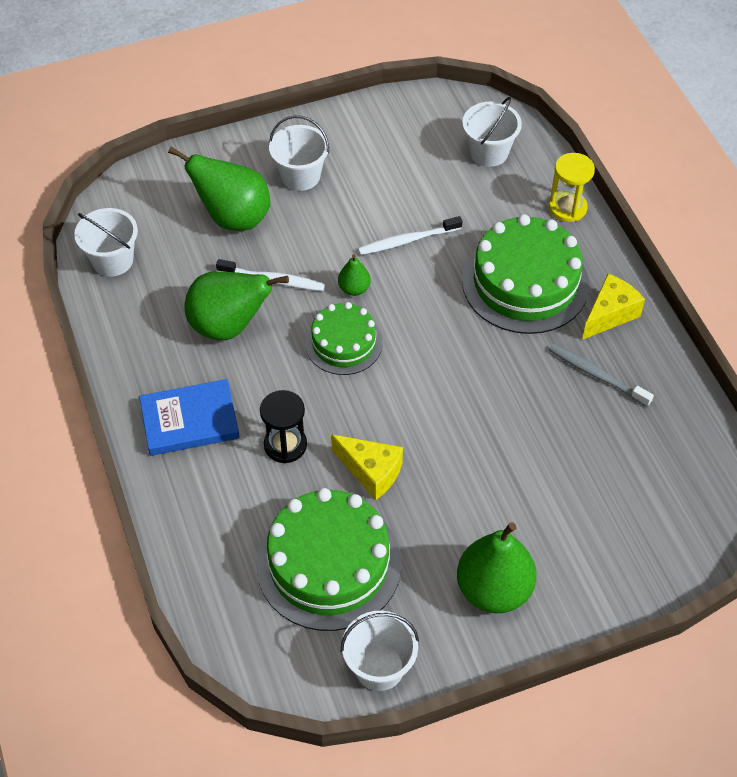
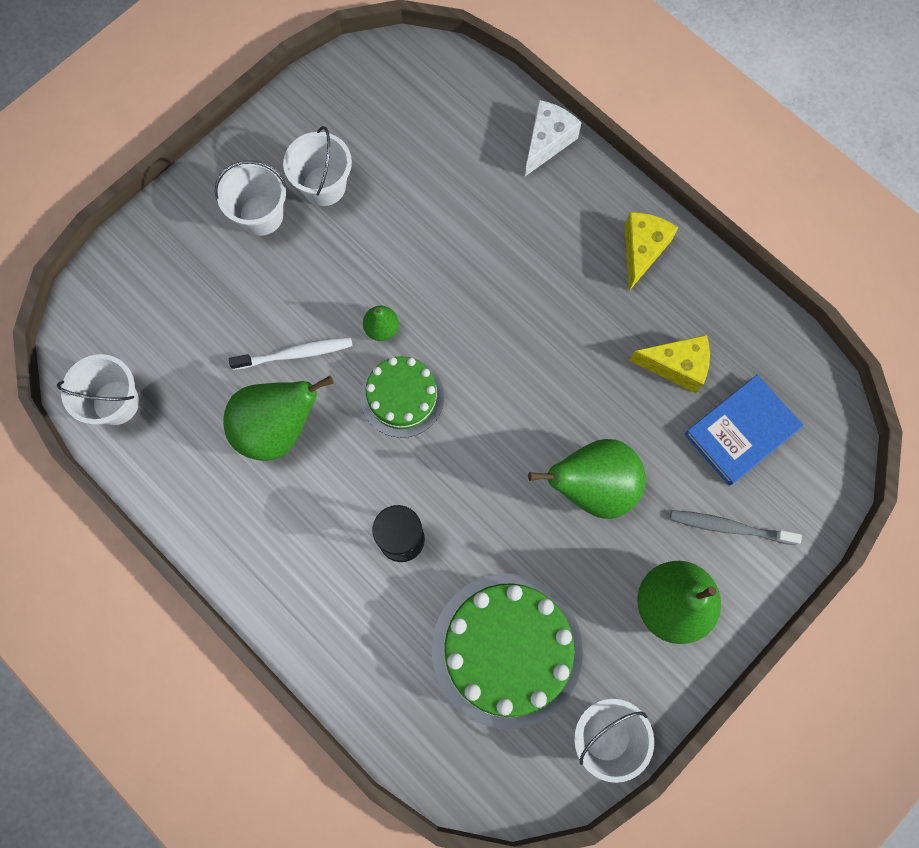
camera: 25 degrees left, 20 degrees up
(190, 421) = (293, 555): blue book -> blue book (741, 431)
(233, 217) = (216, 296): green pear -> green pear (592, 486)
(371, 471) = (498, 530): yellow cheese -> yellow cheese (676, 366)
(408, 240) = (408, 248): white toothbrush -> none
(489, 152) = (439, 106): white bucket -> white bucket (324, 186)
(525, 282) = (546, 248): green cake -> none
(567, 208) = (547, 142): yellow hourglass -> white cheese
(597, 375) = (660, 325): grey toothbrush -> grey toothbrush (730, 527)

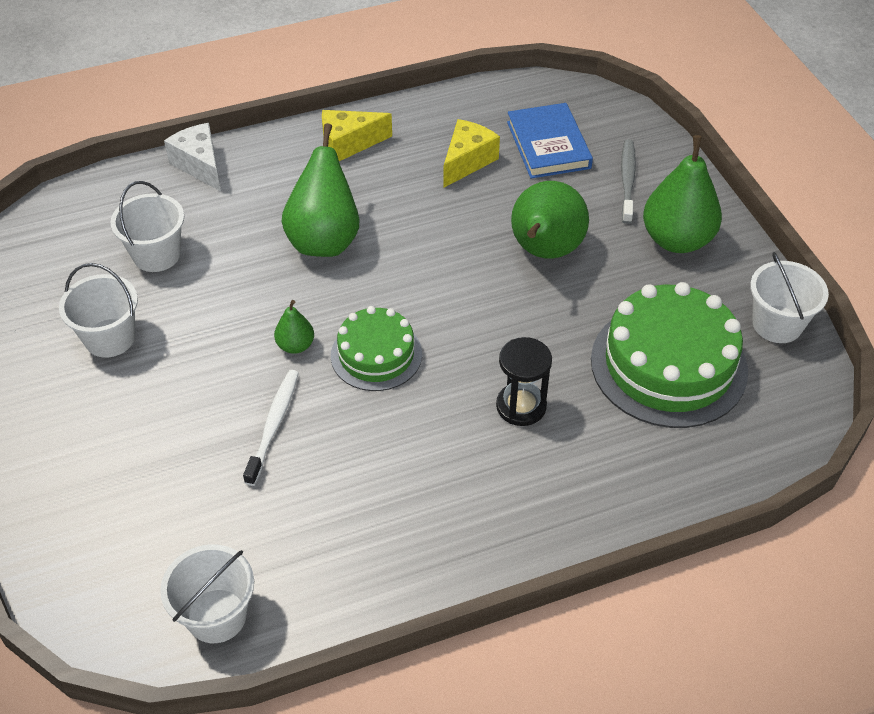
camera: 65 degrees left, 25 degrees down
(261, 215) = (99, 401): white bucket -> white bucket (156, 255)
(277, 428) = (344, 469): green pear -> green pear (324, 240)
(642, 250) = (348, 144): yellow cheese -> yellow cheese turned 60 degrees counterclockwise
(730, 527) = (627, 181): grey toothbrush -> grey toothbrush turned 150 degrees clockwise

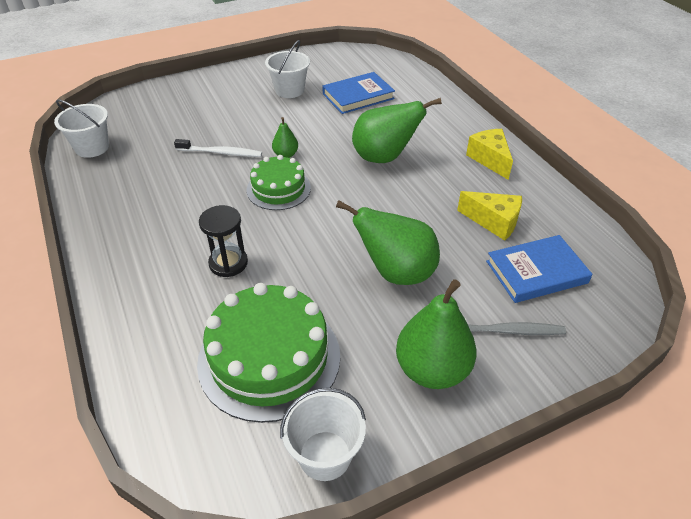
camera: 85 degrees right, 5 degrees down
(156, 255) = (358, 96): white bucket -> blue book
(200, 165) = (443, 101): white cheese -> none

